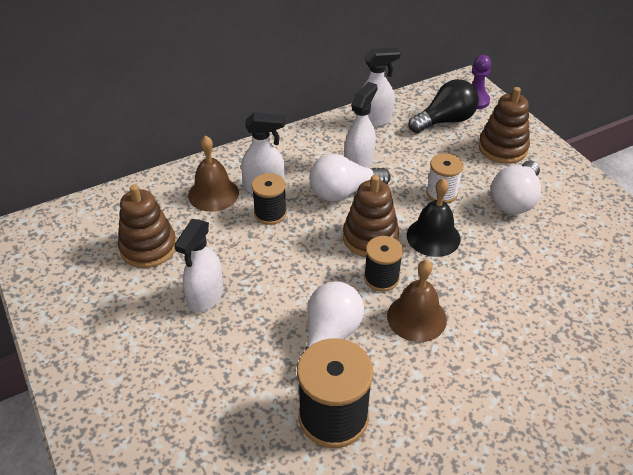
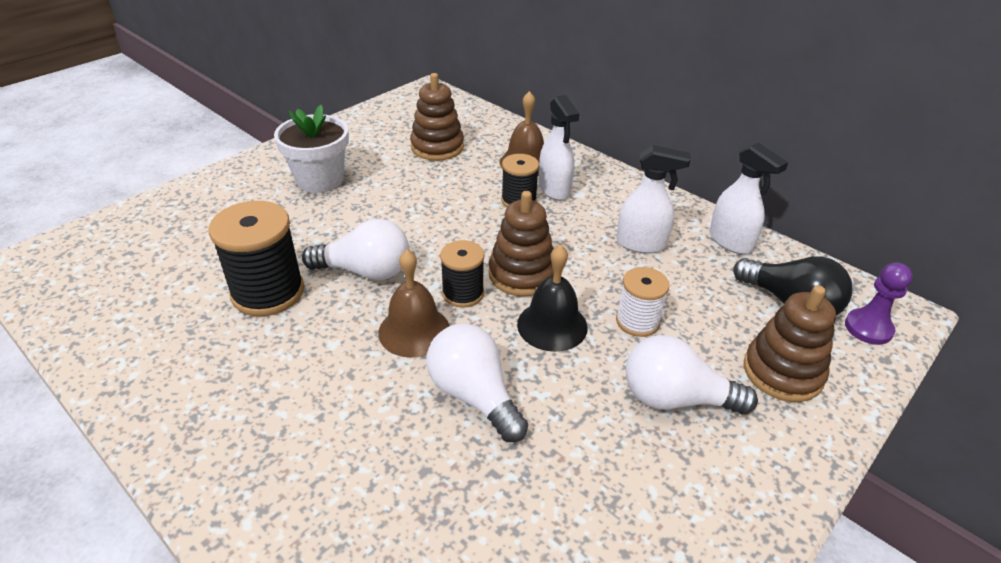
camera: 70 degrees right, 5 degrees down
(156, 353) = (320, 180): none -> white flower pot
(205, 297) = (391, 189): white spray bottle -> none
(344, 192) = (583, 242): white light bulb -> white light bulb (474, 395)

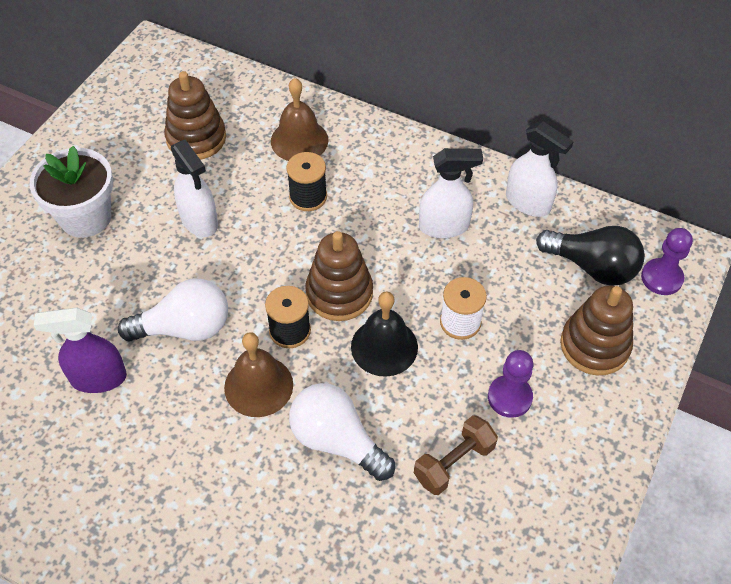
camera: 15 degrees left, 15 degrees up
(268, 292) = (98, 378): black spool -> purple spray bottle
(554, 189) = (340, 172): white spray bottle -> white spray bottle (199, 221)
(596, 447) = (454, 463): none -> brown dumbbell
(675, 399) = (509, 397): white light bulb -> purple pawn

